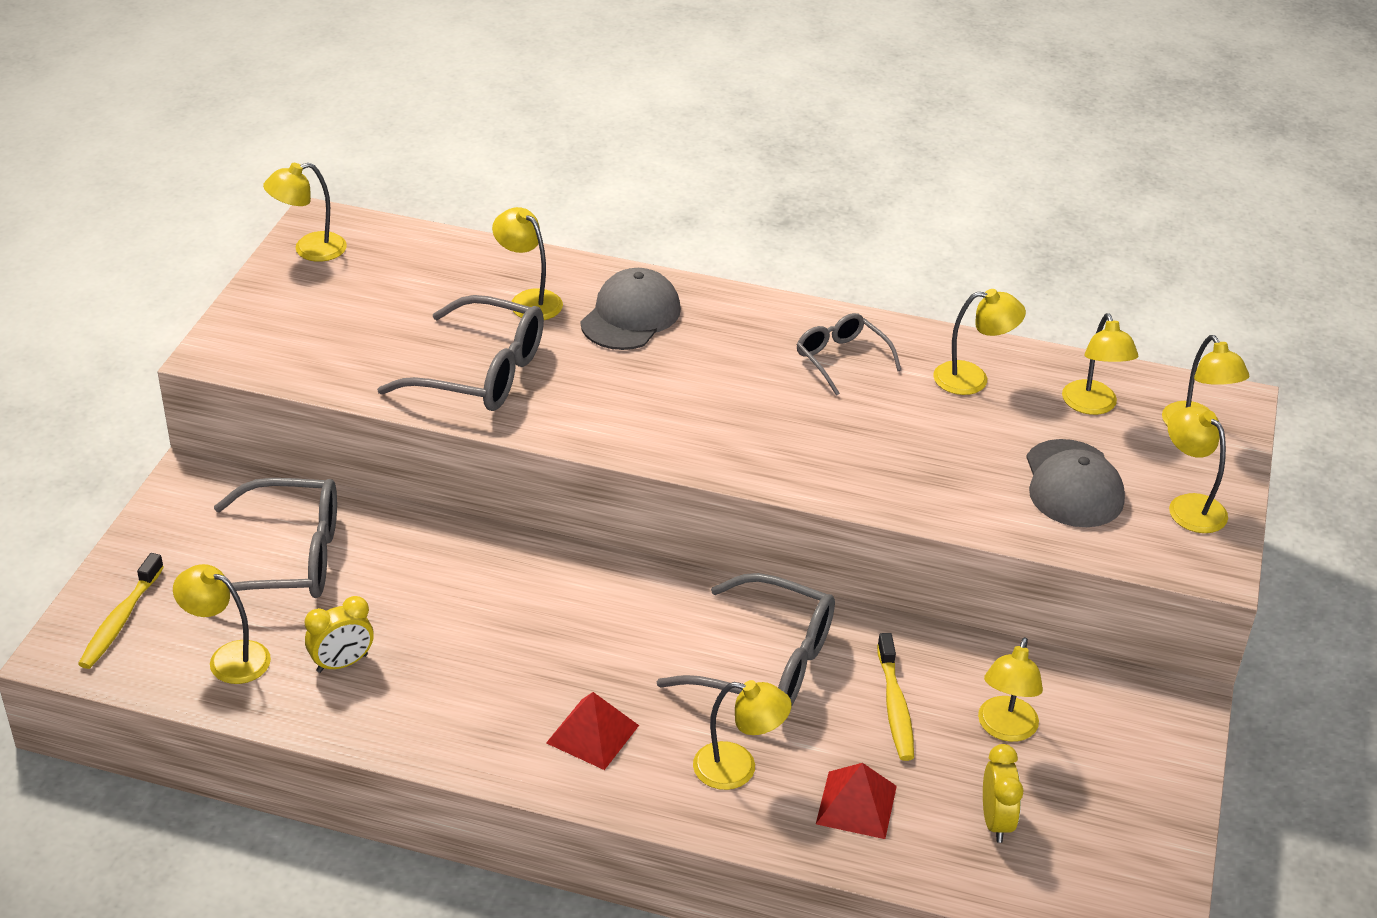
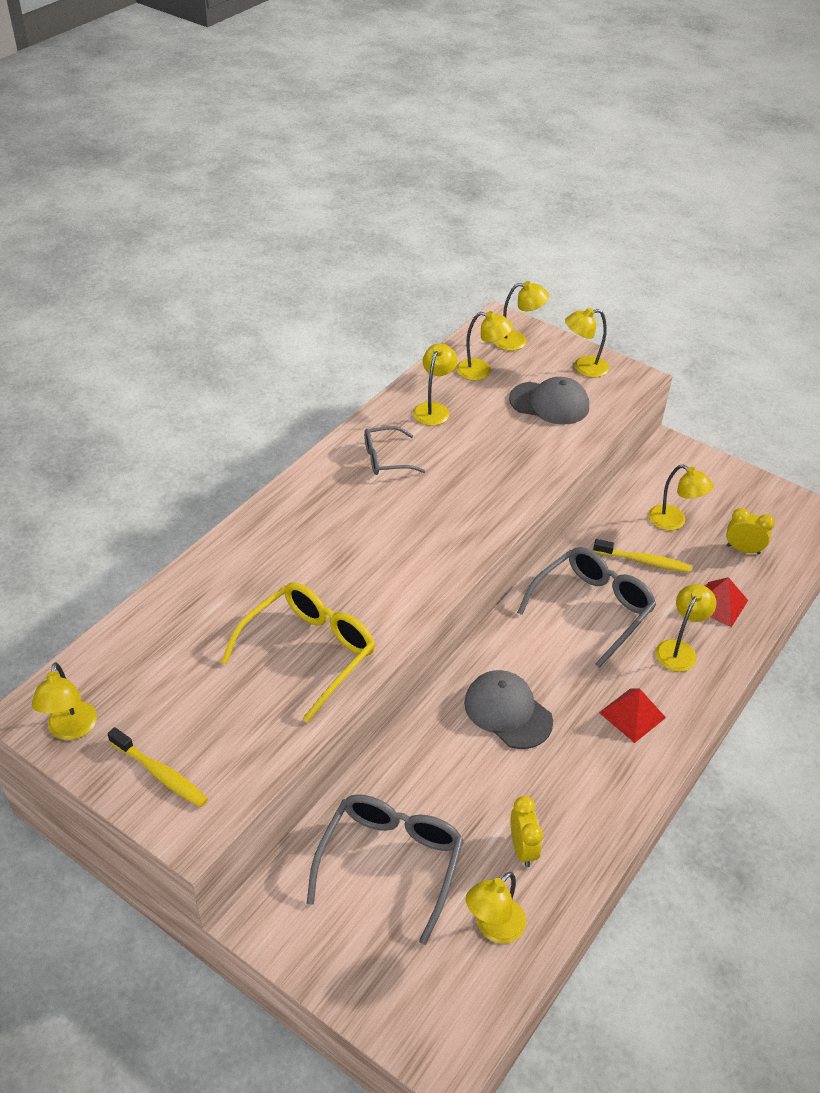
camera: 70 degrees left, 5 degrees up
(120, 620) = (422, 1006): yellow toothbrush -> yellow toothbrush (160, 774)
(481, 373) = (309, 652): grey glasses -> yellow glasses
(529, 300) = (230, 601): yellow lamp -> none
(631, 316) = (282, 548): grey cap -> grey cap (507, 711)

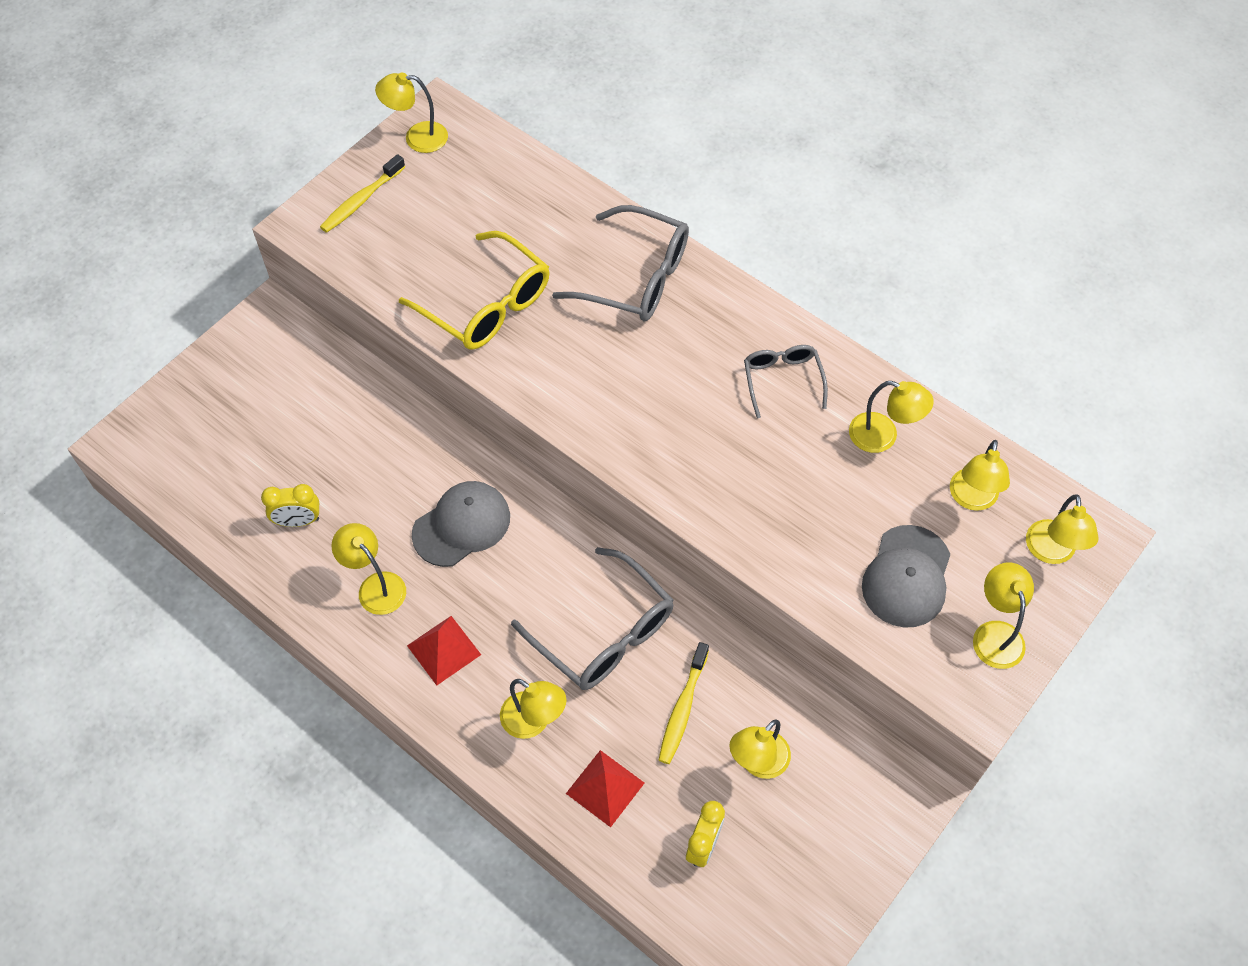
camera: 95 degrees right, 15 degrees up
(390, 862) = (304, 411): grey glasses -> grey glasses (636, 278)
(493, 928) = (223, 488): yellow lamp -> yellow lamp (375, 586)

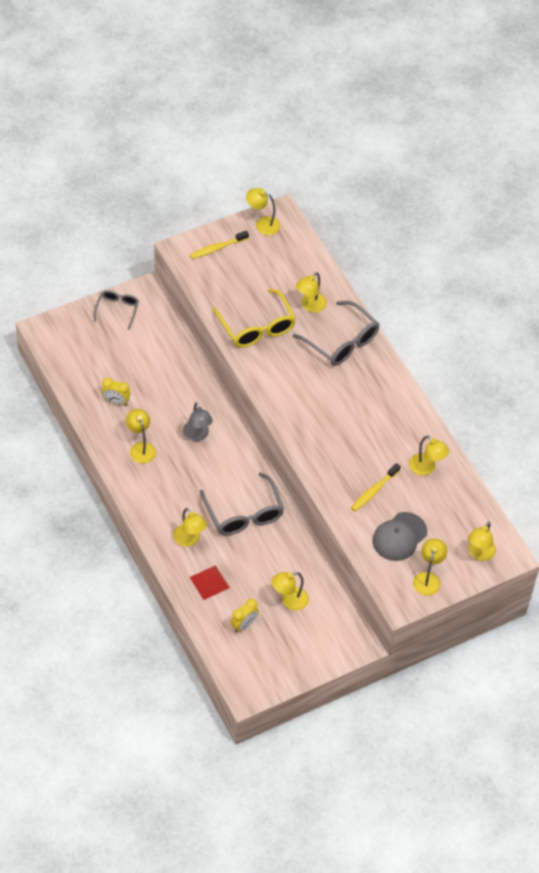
camera: 20 degrees right, 5 degrees down
(444, 650) = (161, 491): red pyramid -> none
(462, 525) = (197, 435): grey cap -> grey lamp
(682, 709) = (265, 563): yellow toothbrush -> yellow toothbrush (373, 491)
(782, 380) = (390, 422): grey glasses -> grey glasses (117, 310)
(972, 499) = (454, 515): yellow lamp -> yellow lamp (310, 306)

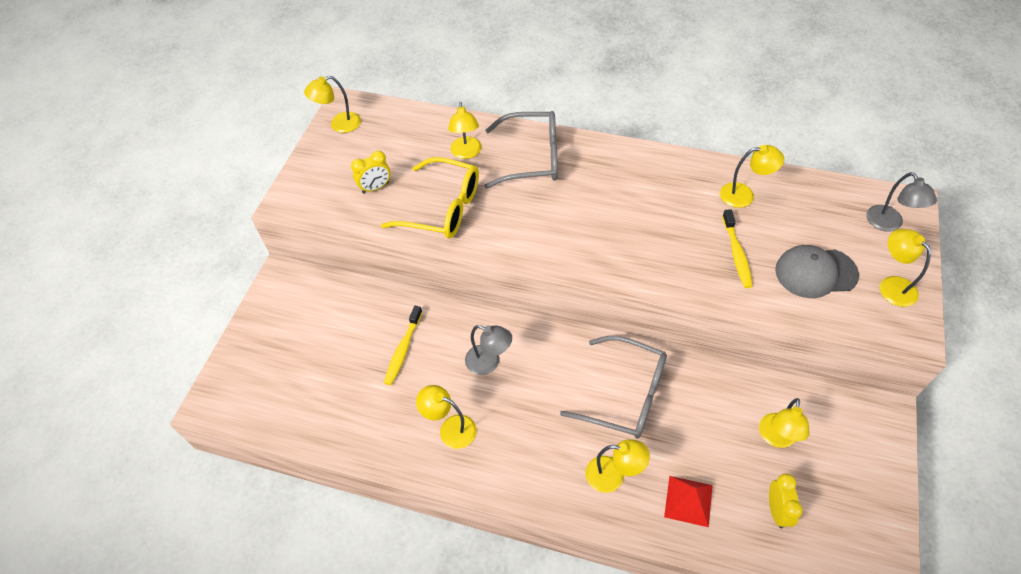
camera: 40 degrees left, 0 degrees up
(116, 402) = (371, 406): yellow clock -> yellow clock (375, 187)
(117, 310) = (271, 317): grey glasses -> none
(217, 248) = (320, 174): yellow toothbrush -> yellow toothbrush (403, 350)
(399, 537) = (815, 272): grey cap -> grey cap turned 90 degrees clockwise
(479, 554) = (888, 224): yellow lamp -> grey lamp

